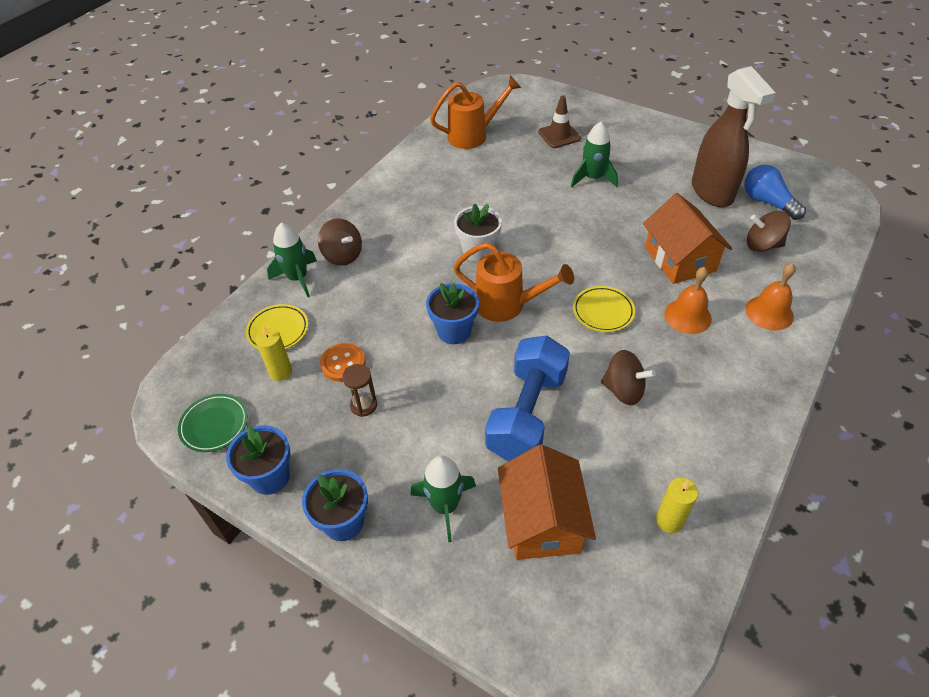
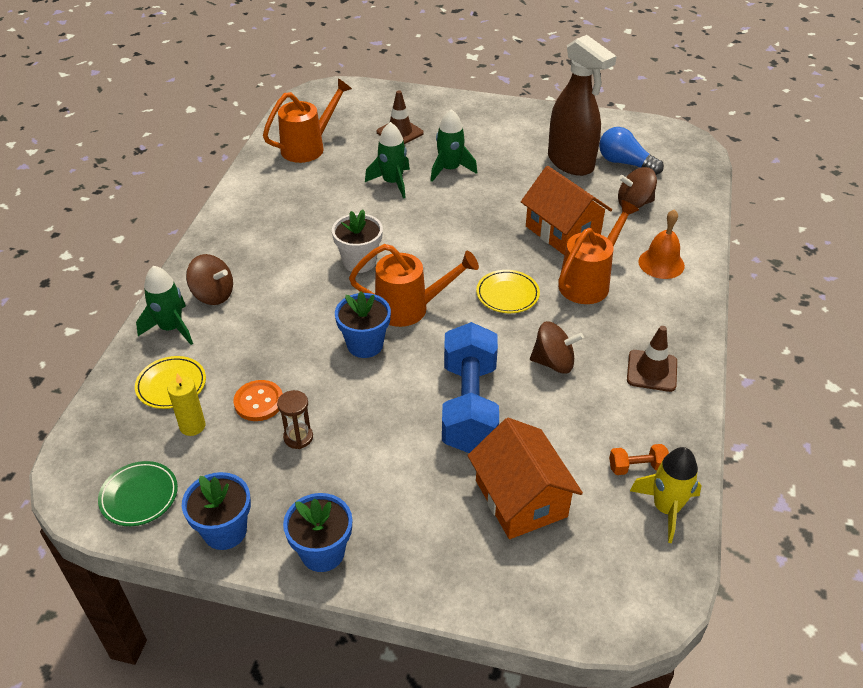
camera: 20 degrees left, 5 degrees down
(445, 506) = (421, 510): green rocket -> green rocket (392, 182)
(669, 520) = (637, 467): yellow candle -> orange dumbbell
(684, 573) = (666, 508): none -> yellow rocket
(687, 316) = (588, 282): orange bell -> orange watering can
(720, 423) = (652, 371): none -> brown traffic cone

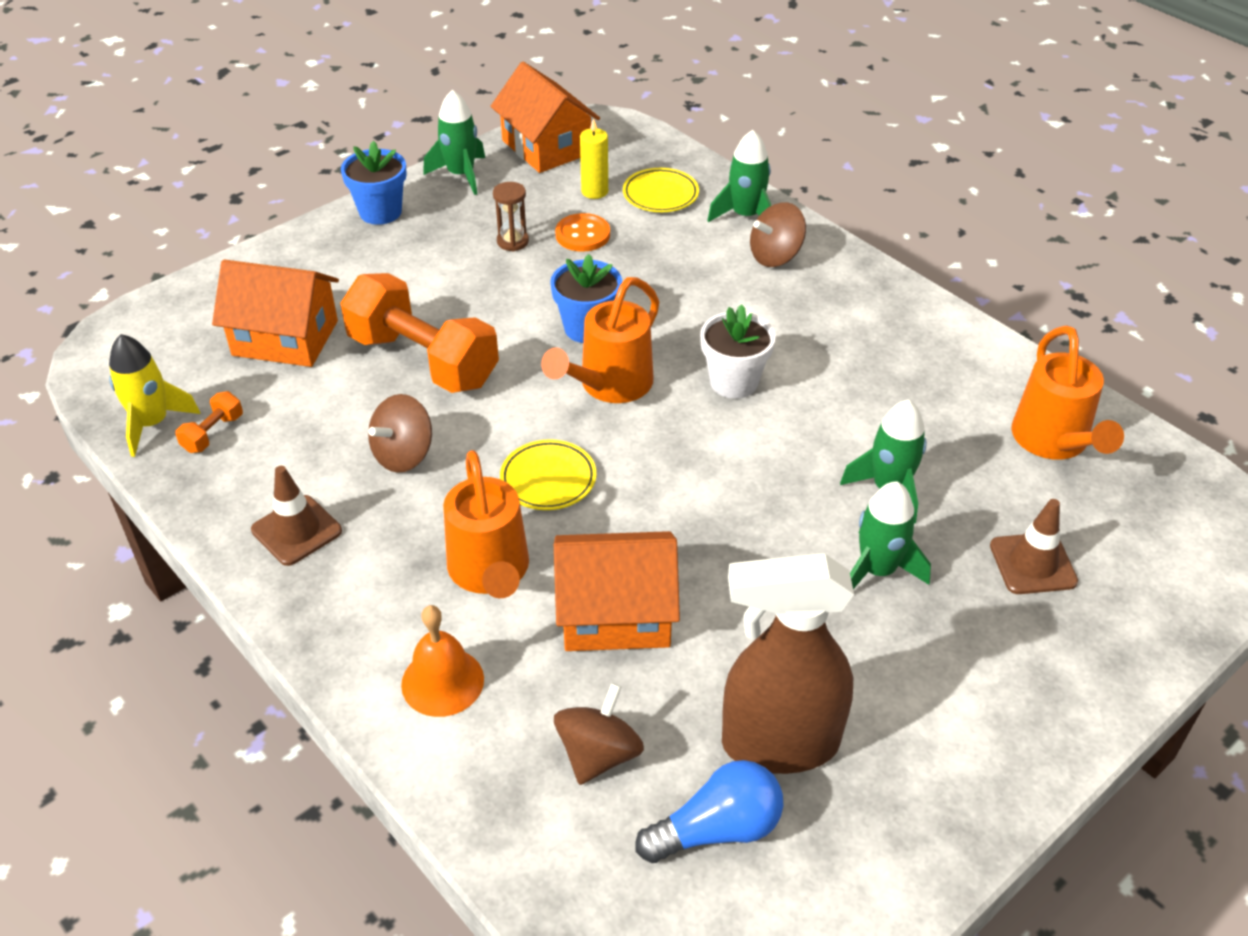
camera: 125 degrees right, 0 degrees up
(139, 496) = (546, 147): green plate -> orange house
(225, 531) = (461, 175): blue flower pot -> green rocket
(469, 406) = (423, 360): blue dumbbell -> orange dumbbell

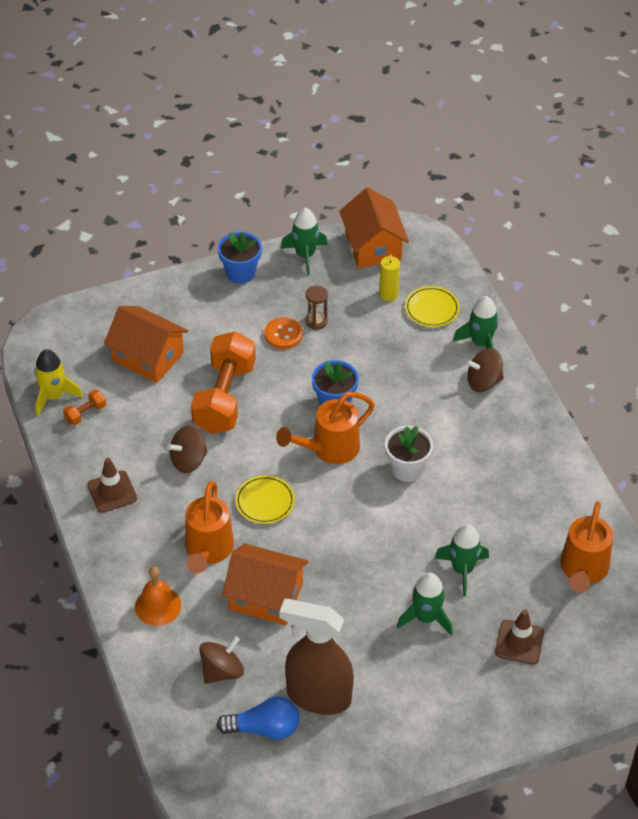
camera: 20 degrees right, 5 degrees up
(423, 360) = (224, 397): orange dumbbell -> orange dumbbell turned 45 degrees clockwise
(582, 235) = (364, 328): orange button -> orange button (283, 334)

